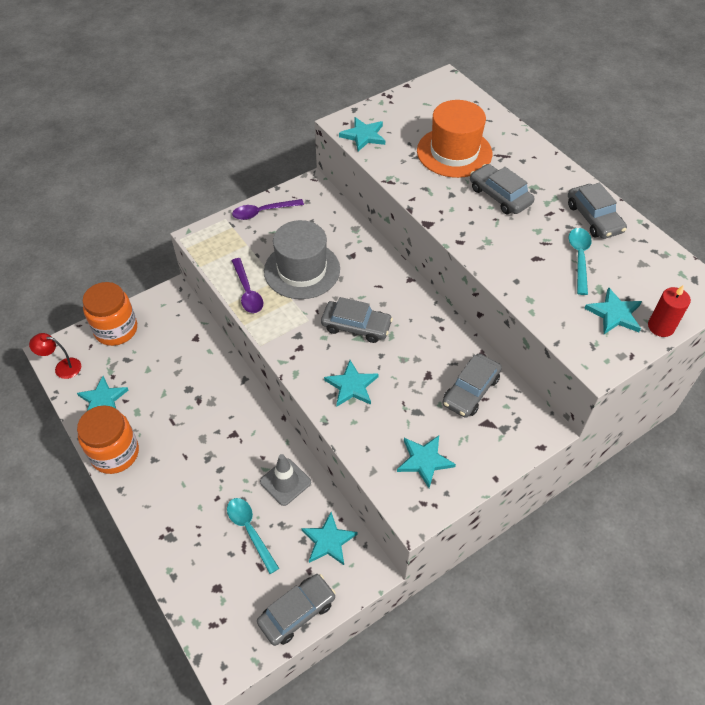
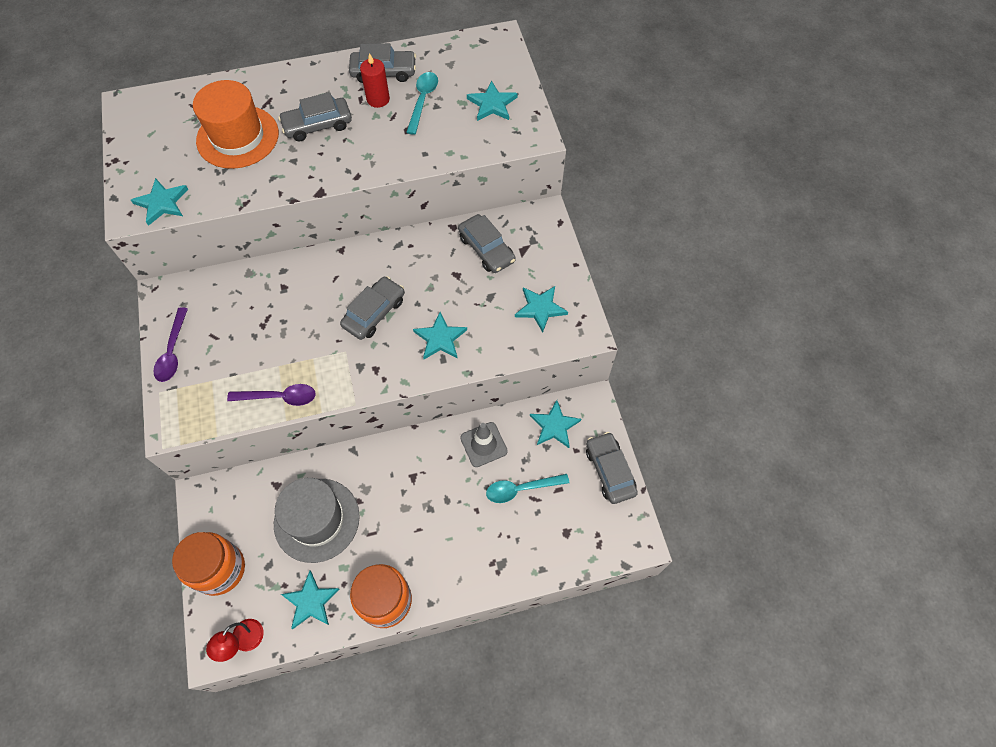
camera: 70 degrees left, 10 degrees up
(302, 270) = (278, 338): grey hat -> grey hat (316, 520)
(579, 258) = (423, 101): turquoise spoon -> turquoise spoon turned 75 degrees clockwise
(660, 327) = (518, 82): red candle -> red candle (378, 99)

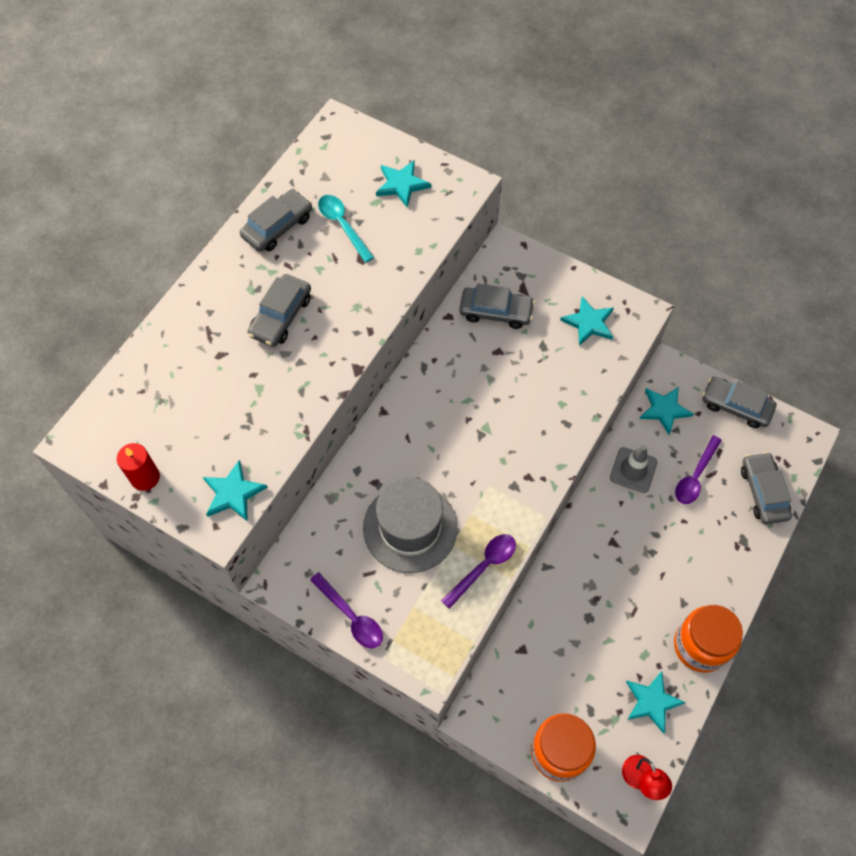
camera: 45 degrees left, 0 degrees up
(237, 137) = (224, 383): orange hat -> none
(316, 520) = (584, 642): grey hat -> grey hat (410, 528)
(374, 313) = (473, 436): grey car -> grey car (763, 492)
(378, 99) = (303, 254): red candle -> red candle (145, 477)
(440, 338) = (546, 410): turquoise star -> none
(521, 489) = (695, 476): turquoise spoon -> purple spoon

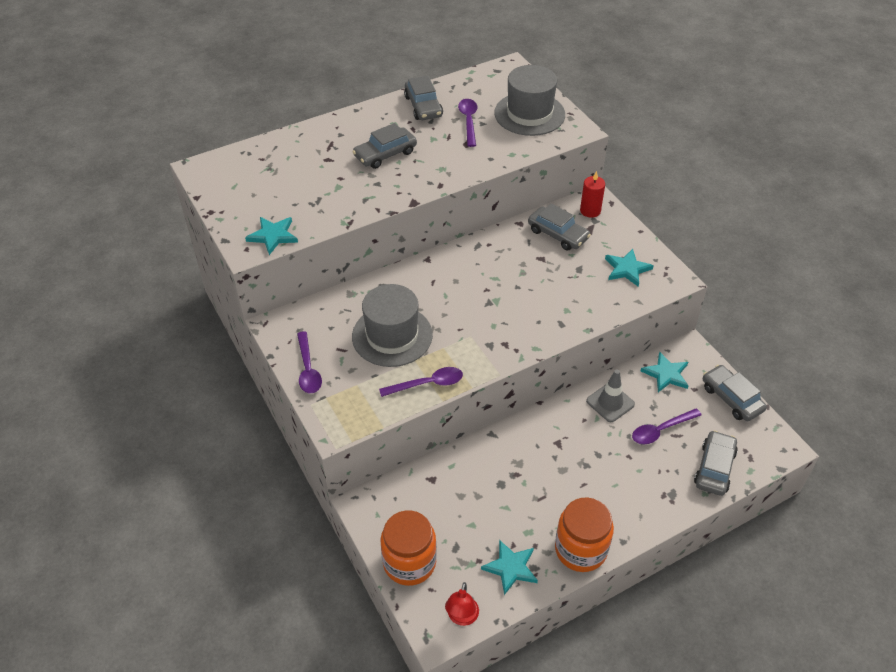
camera: 30 degrees right, 15 degrees down
(145, 477) = (225, 204): red candle -> red candle (590, 211)
(277, 227) = (423, 106): grey car -> grey car turned 90 degrees clockwise
(343, 226) = (468, 121): turquoise spoon -> purple spoon
(401, 184) = (529, 114): turquoise star -> grey hat

